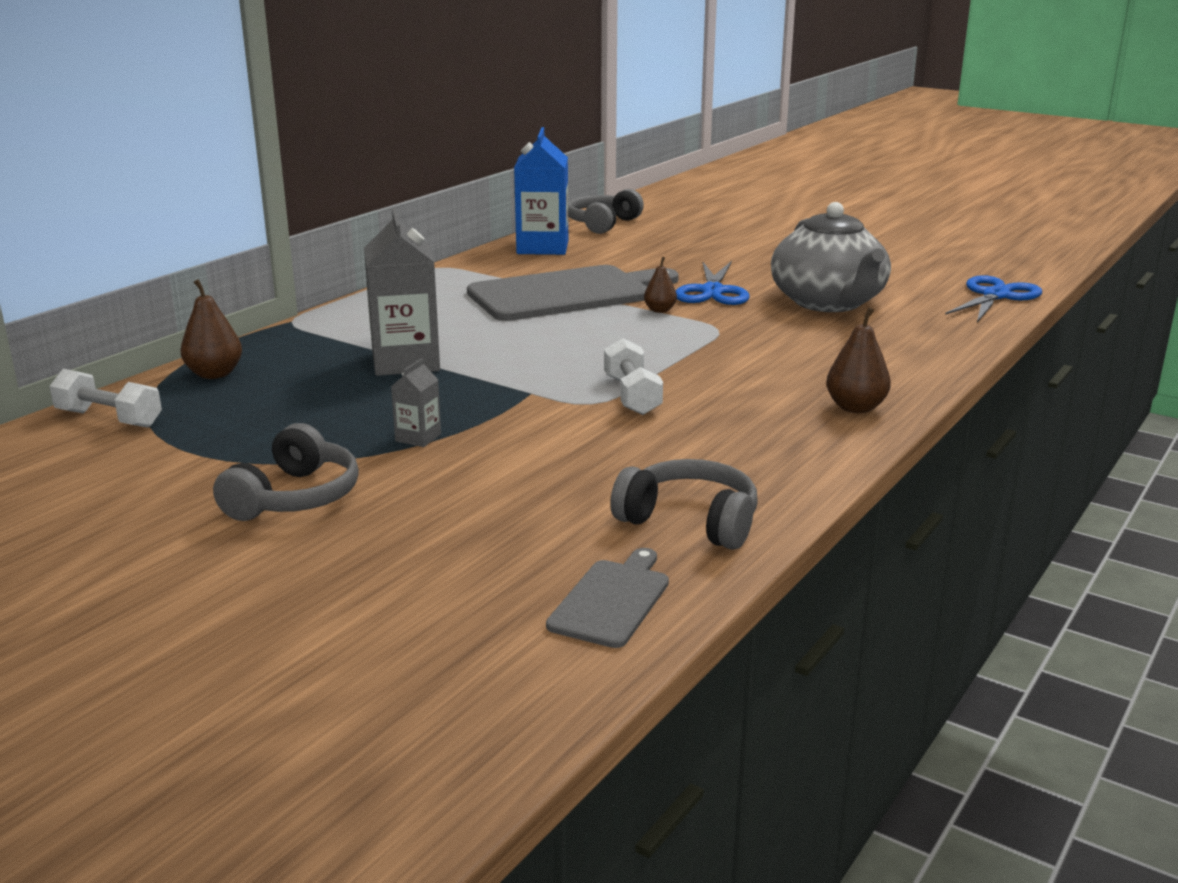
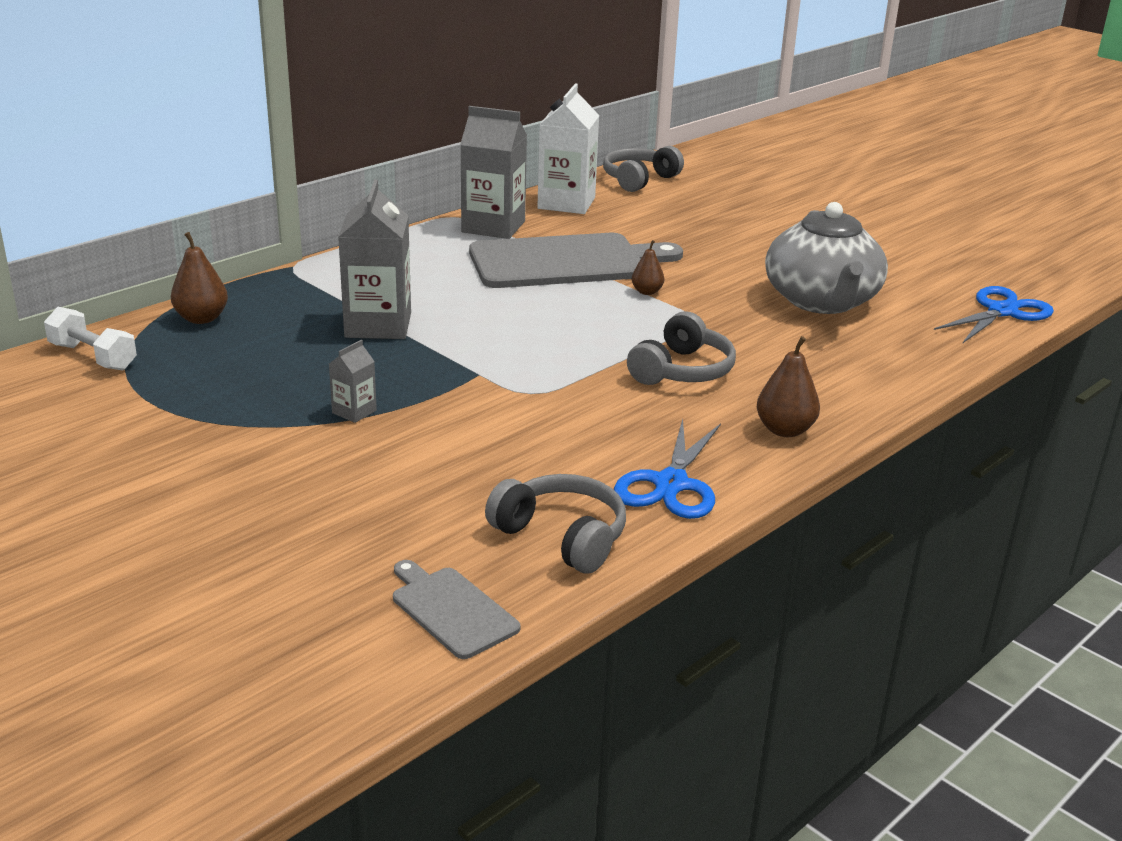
camera: 10 degrees right, 5 degrees up
(295, 497) = (219, 462): grey headphones -> grey headphones (682, 370)
(480, 272) = (493, 227): none -> grey carton
(542, 247) = (566, 203): blue carton -> white carton
(611, 600) = (451, 610): grey cutting board -> grey cutting board turned 75 degrees counterclockwise
(632, 396) = (573, 389): white dumbbell -> none
(712, 291) = (710, 275): blue scissors -> blue scissors (671, 484)

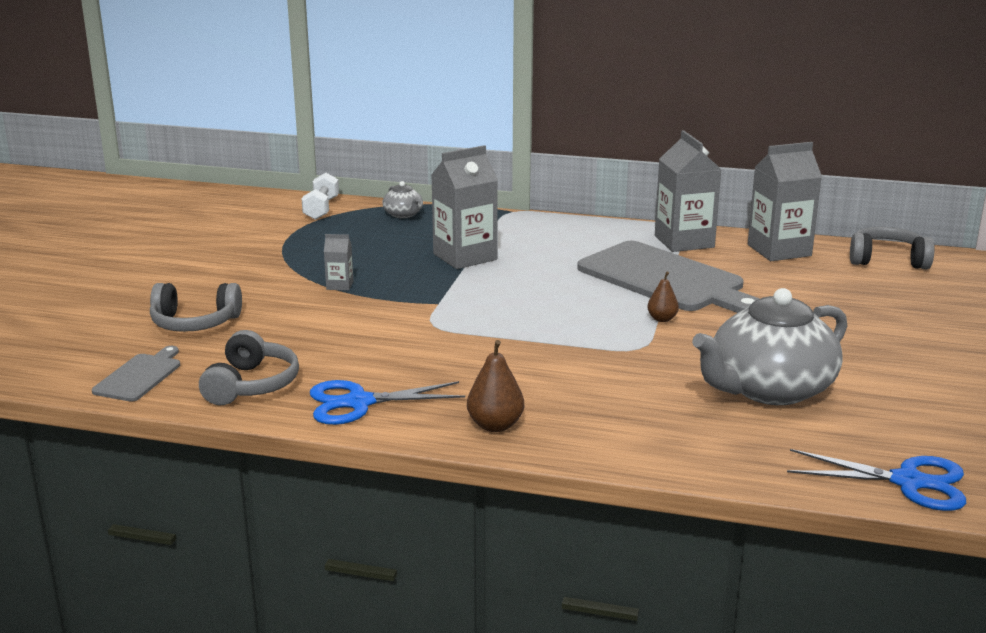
camera: 60 degrees right, 5 degrees down
(201, 318) = (403, 214): brown pear -> grey teapot
(566, 203) = (779, 250): white carton -> grey carton
(682, 370) = (541, 365): grey headphones -> grey headphones (195, 323)

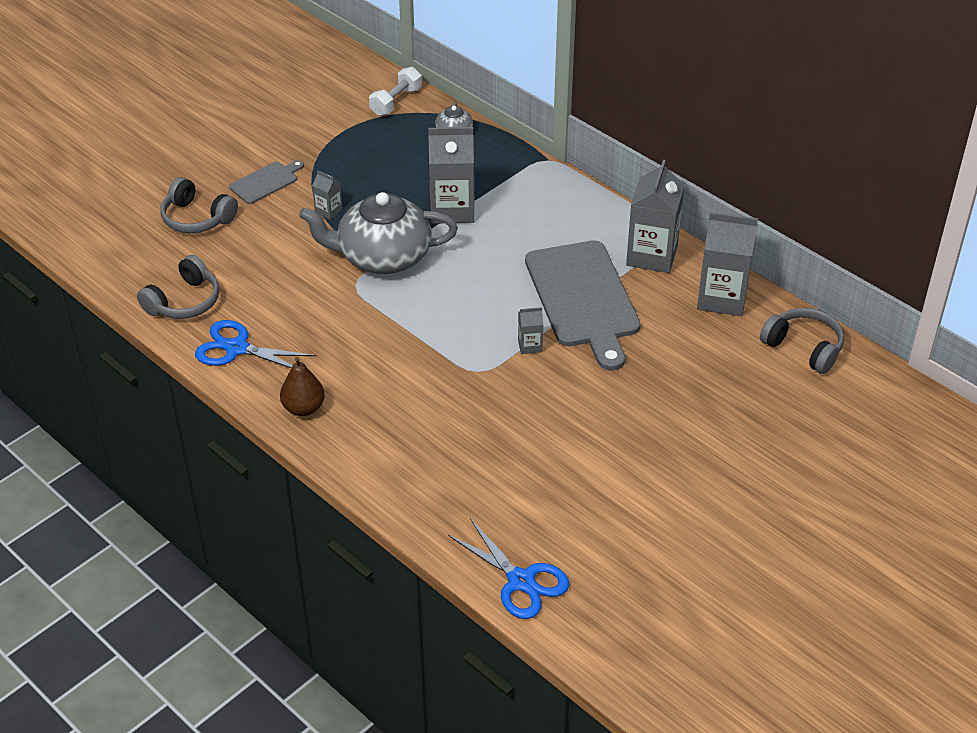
camera: 30 degrees right, 20 degrees up
(139, 376) = (123, 263): grey cutting board -> grey cutting board (266, 182)
(662, 319) = (530, 345): brown pear -> grey carton
(769, 389) = (526, 454): grey teapot -> grey teapot (382, 256)

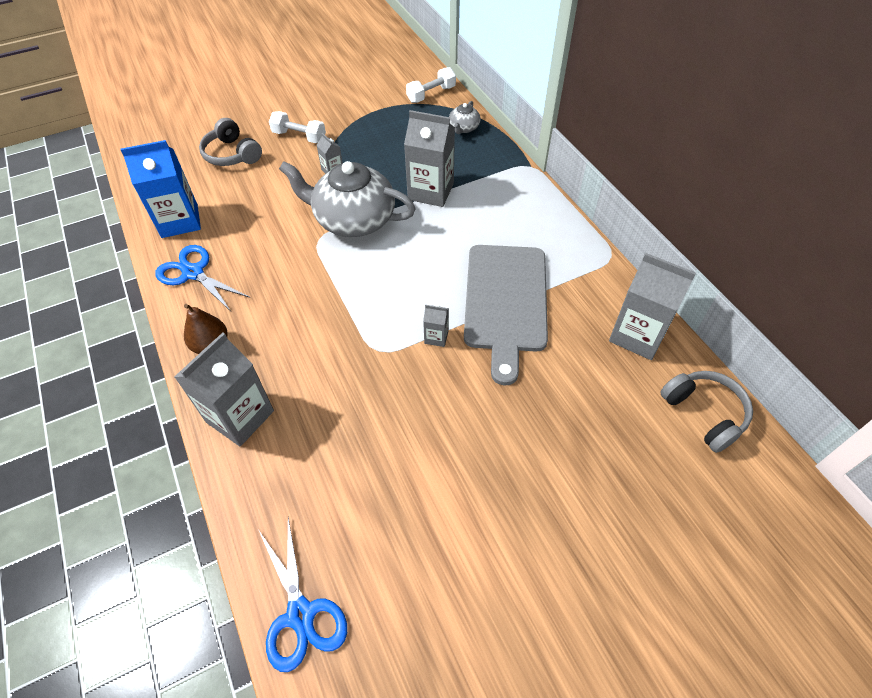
camera: 20 degrees right, 10 degrees up
(184, 302) = (180, 221): grey headphones -> blue carton
(266, 182) = (299, 136): grey cutting board -> white dumbbell
(652, 255) = (586, 275): grey carton -> grey carton (240, 416)

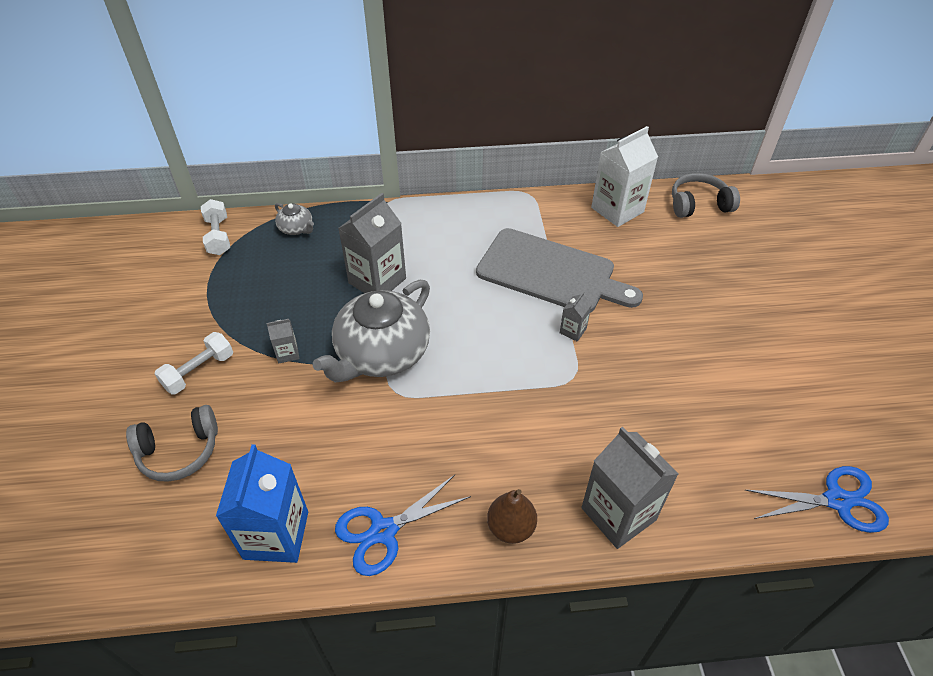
camera: 70 degrees left, 5 degrees down
(637, 335) = (617, 210): grey carton -> white carton

